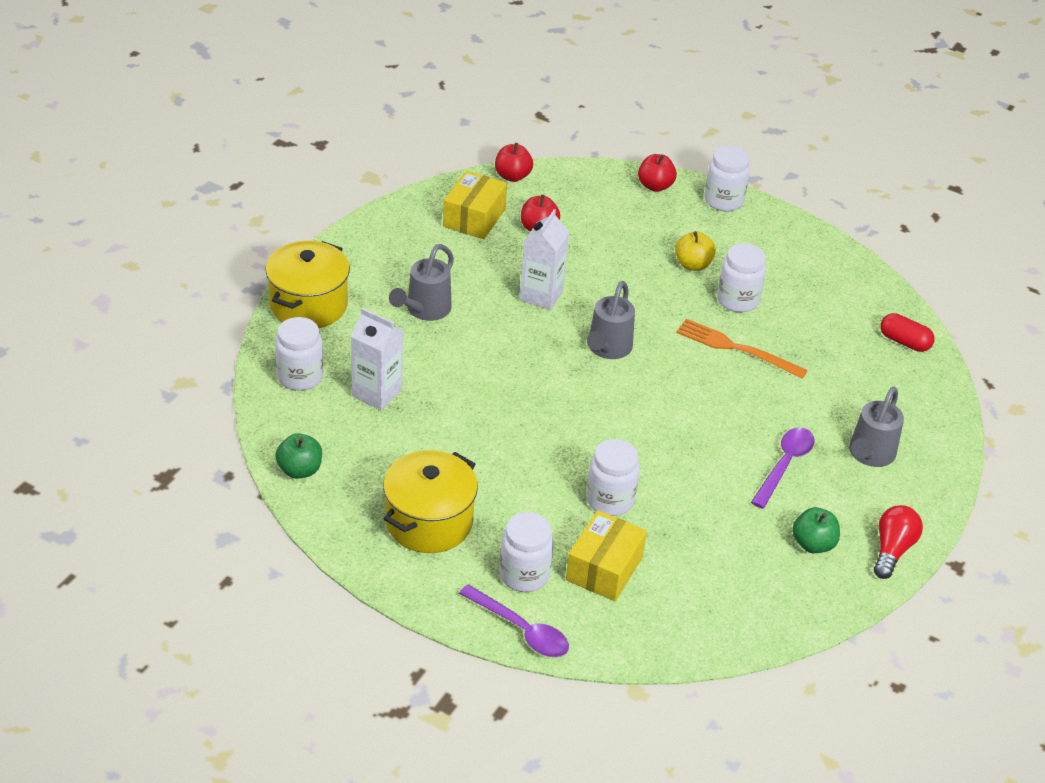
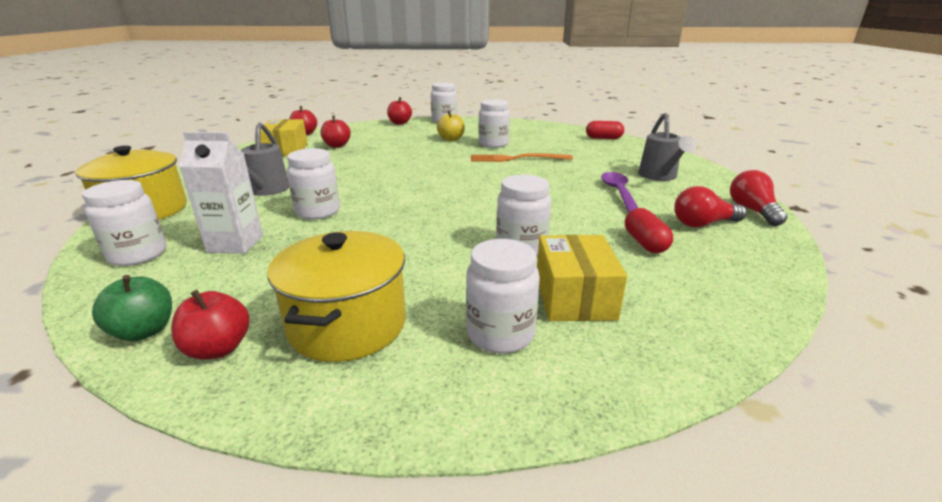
camera: 25 degrees left, 15 degrees down
(342, 506) = (218, 348): none -> red apple
(461, 371) = (318, 212): none -> white jar
(521, 629) = (553, 397): purple spoon -> none
(541, 295) = (360, 167): white carton -> none
(607, 349) = (431, 176): grey watering can -> none
(725, 542) = (645, 243): none -> red capsule
(813, 544) = (703, 224): green apple -> red light bulb

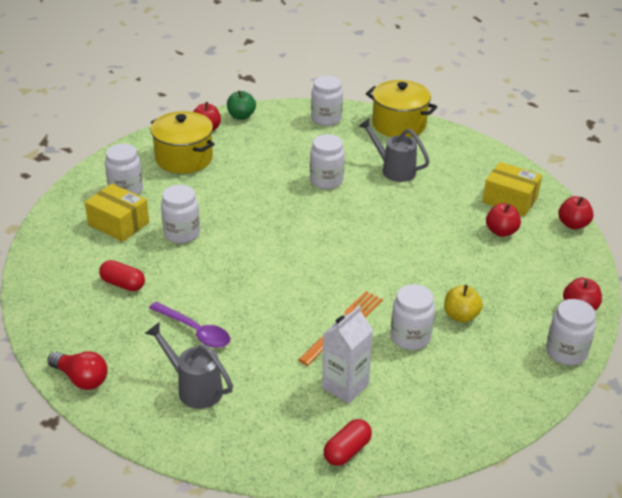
camera: 125 degrees right, 10 degrees up
(235, 244) = (307, 146): white carton -> white carton (345, 386)
(703, 224) = (104, 331): red light bulb -> none

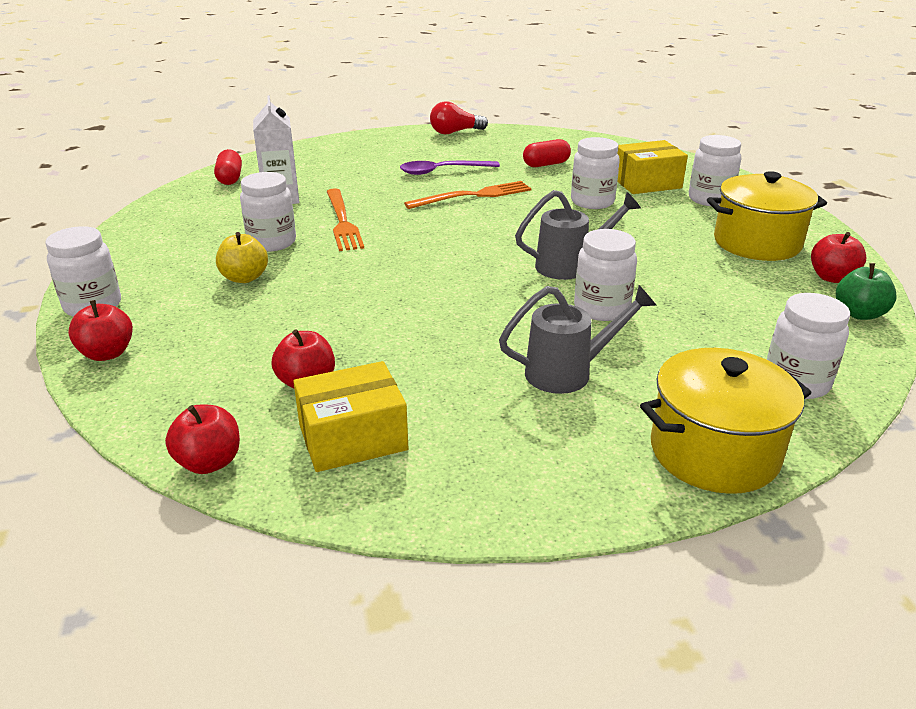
camera: 130 degrees right, 5 degrees down
(194, 388) = (382, 156): grey watering can -> grey watering can (570, 266)
(229, 290) = (473, 196): none -> orange fork

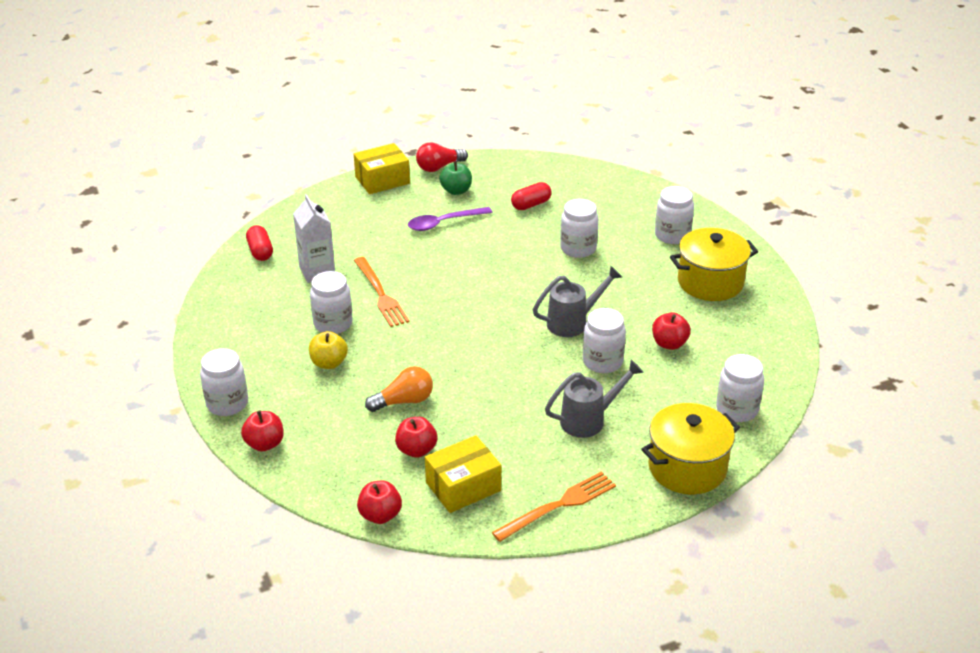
camera: 10 degrees left, 5 degrees up
(318, 325) = (404, 401): none -> orange light bulb
(473, 196) = (478, 252): orange fork -> orange fork (558, 506)
(646, 183) = (619, 220): yellow box -> yellow box (382, 180)
(832, 277) = (764, 312): red apple -> red apple (669, 344)
(859, 314) = (780, 345): green apple -> green apple (456, 191)

